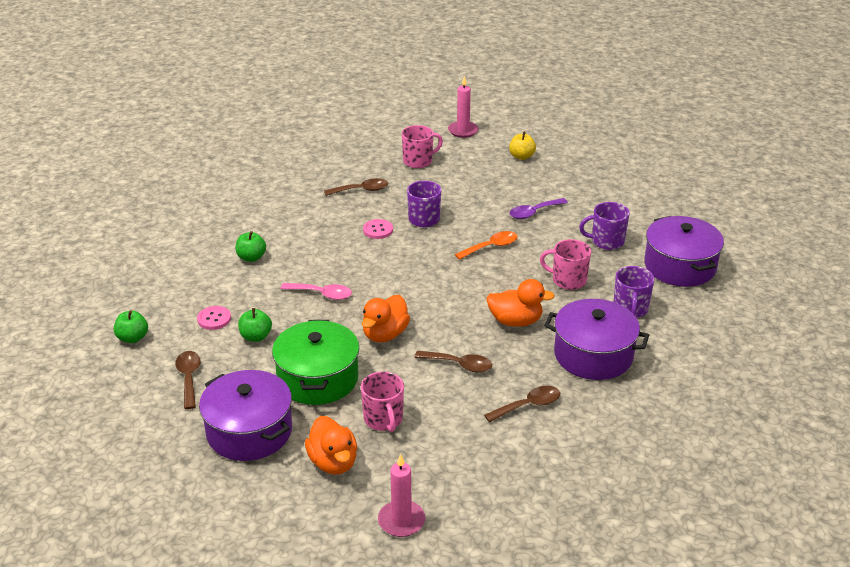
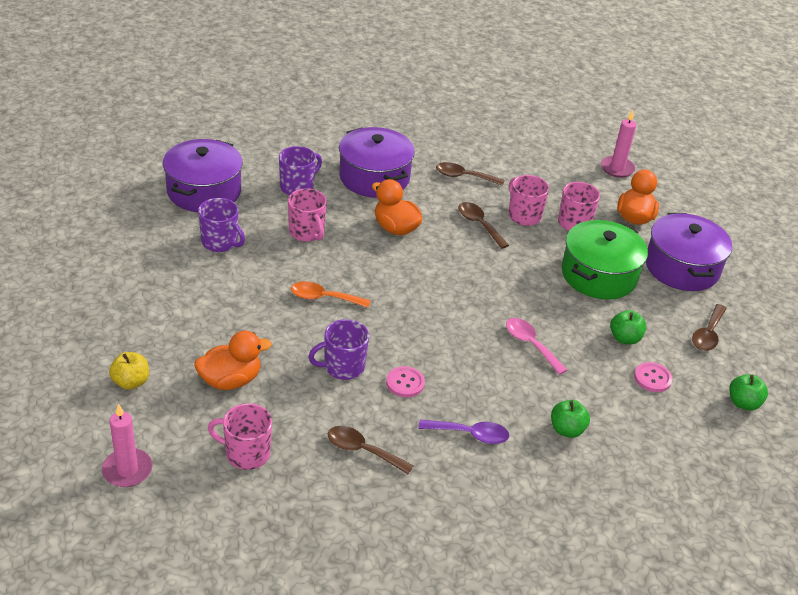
camera: 145 degrees left, 5 degrees up
(385, 334) = (511, 277): orange duck -> orange duck (230, 380)
(433, 398) = (523, 215): none -> pink mug
(533, 212) = (233, 307): purple spoon -> purple spoon (470, 434)

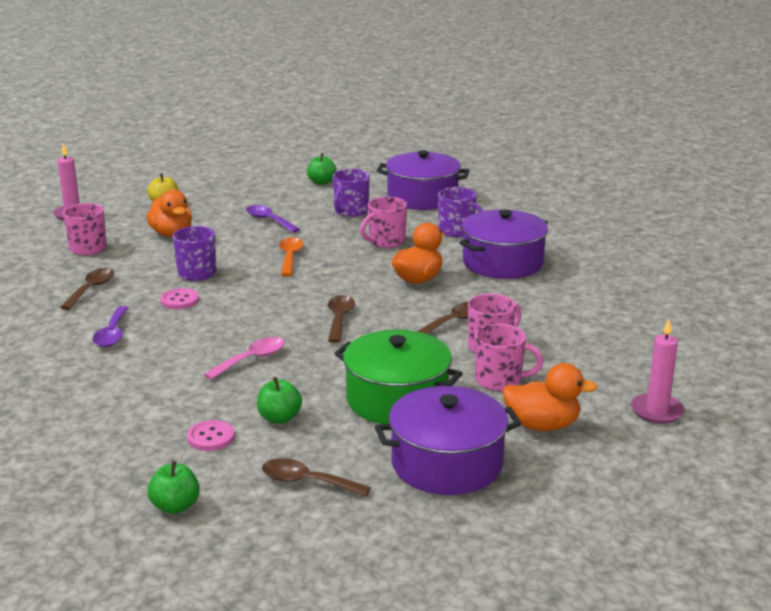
camera: 85 degrees right, 15 degrees down
(221, 302) = (268, 220): none -> purple spoon
(463, 176) = (544, 308): brown spoon -> brown spoon (339, 319)
(566, 429) = (121, 383): green apple -> green apple (321, 182)

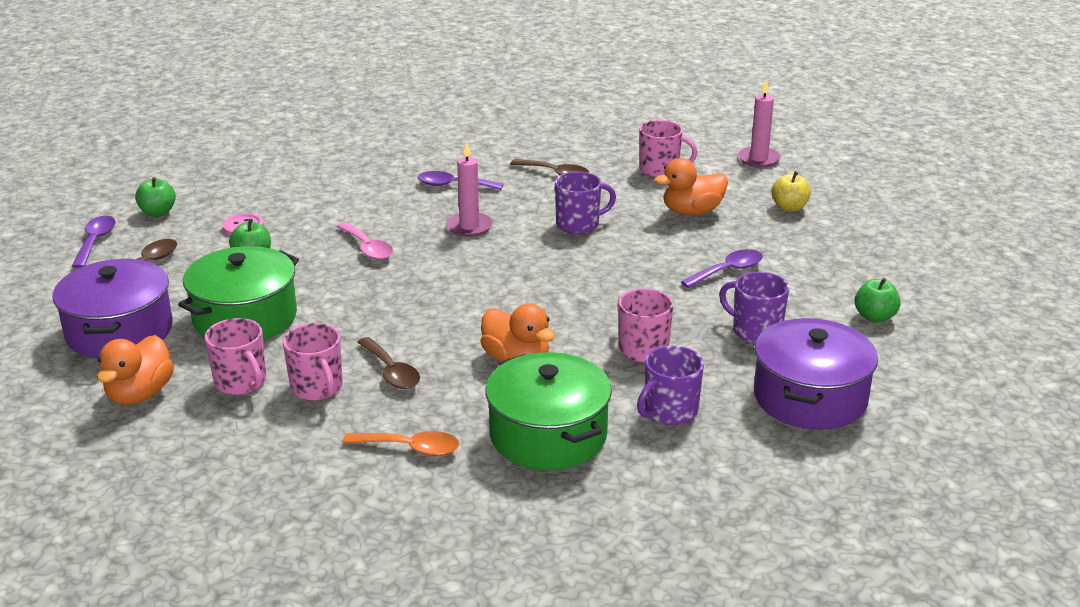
camera: 100 degrees right, 5 degrees up
(179, 300) = (513, 215): pink button -> none
(257, 535) = (95, 241): none -> purple spoon
(290, 257) = (608, 279): orange spoon -> orange spoon (411, 448)
(339, 319) = (432, 299): brown spoon -> none
(500, 381) = (241, 382): pink mug -> pink mug turned 60 degrees counterclockwise
(502, 263) = (548, 435): purple pot -> green pot
(657, 411) = (110, 478): pink candle -> pink candle (469, 227)

